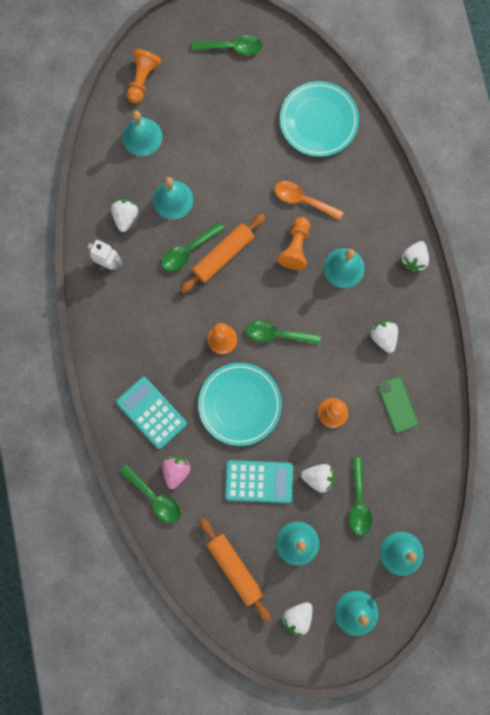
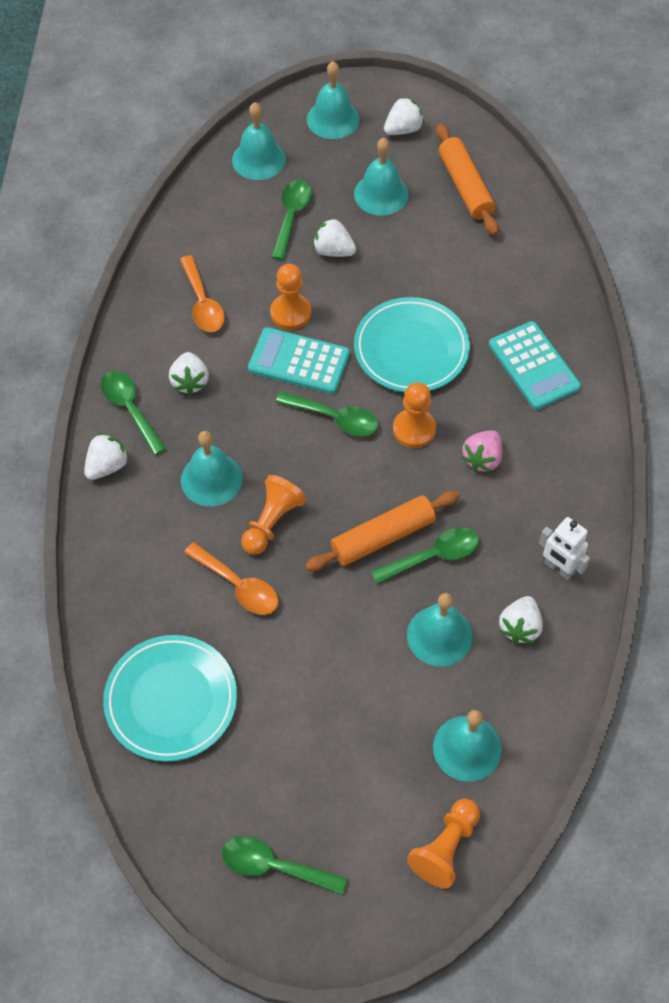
camera: 165 degrees left, 20 degrees down
(155, 497) = (549, 275): green spoon -> green spoon (130, 409)
(176, 471) = (514, 296): pink strawberry -> pink strawberry (482, 459)
(259, 481) = (410, 263): turquoise calculator -> turquoise calculator (299, 362)
(397, 405) = (203, 303): green phone -> orange spoon

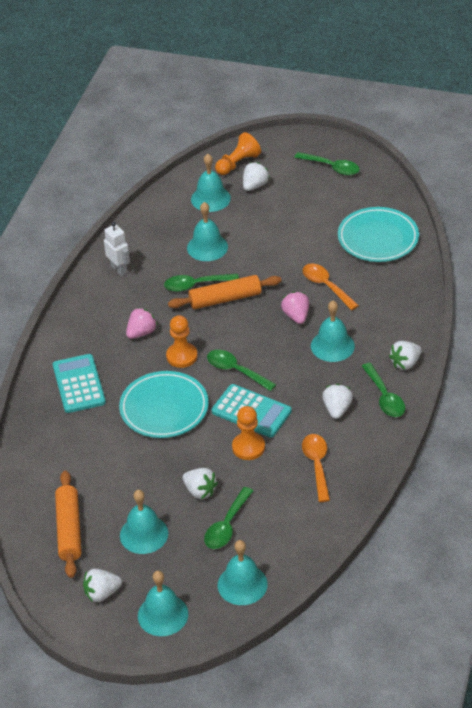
camera: 165 degrees left, 15 degrees down
(272, 522) = (296, 316): orange pawn -> pink strawberry
(519, 627) = (157, 245): white strawberry -> white strawberry (255, 185)

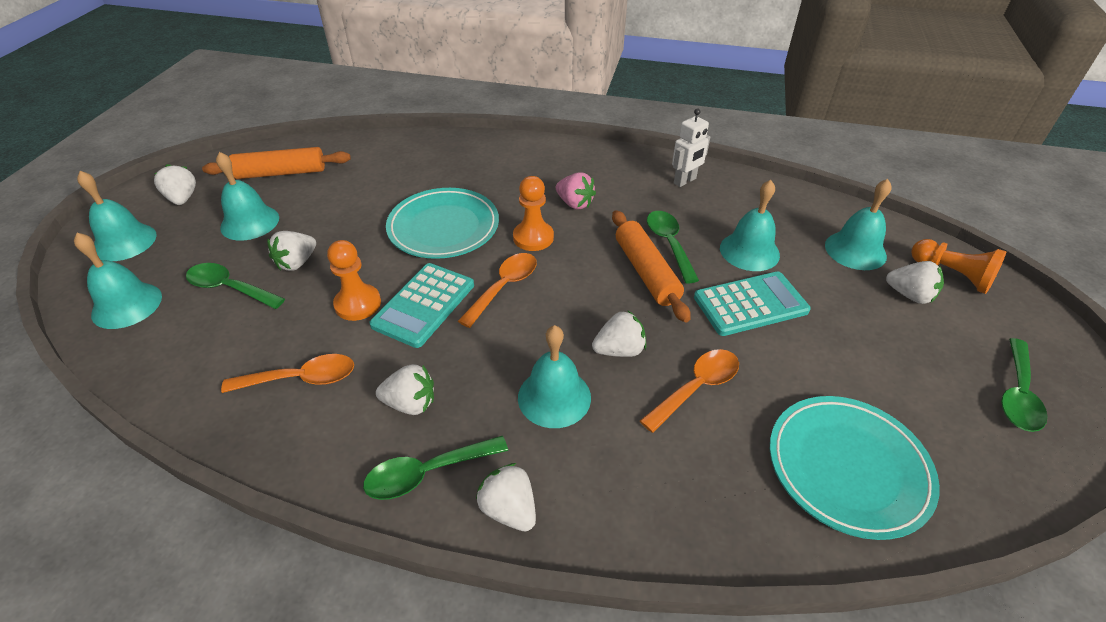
camera: 85 degrees right, 0 degrees up
(78, 384) = (491, 165): turquoise calculator -> turquoise calculator (750, 304)
(235, 370) = (504, 287): green spoon -> orange spoon
(296, 316) = (619, 350): pink strawberry -> white strawberry

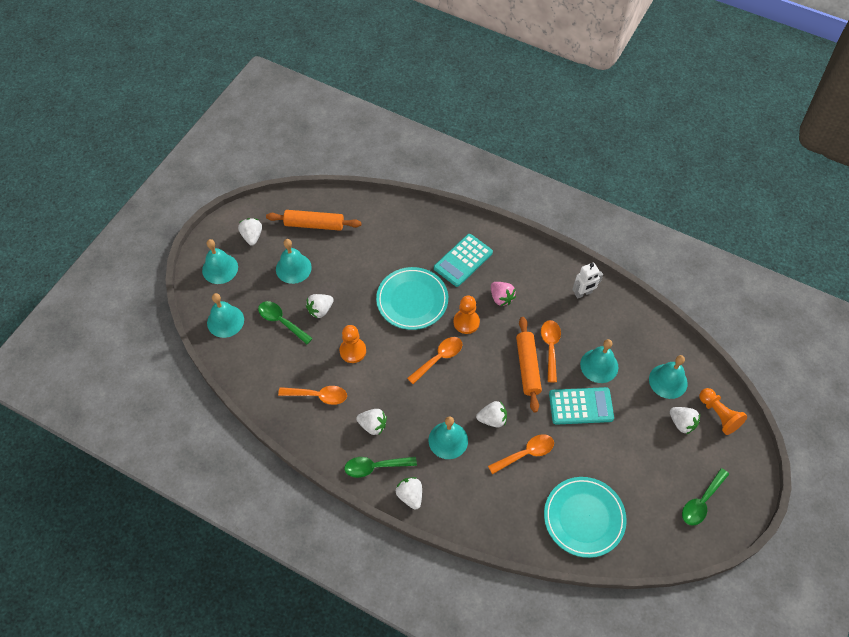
camera: 15 degrees right, 15 degrees up
(424, 305) = (390, 361): turquoise calculator -> turquoise calculator (463, 260)
(669, 244) = (550, 347): green spoon -> orange spoon

